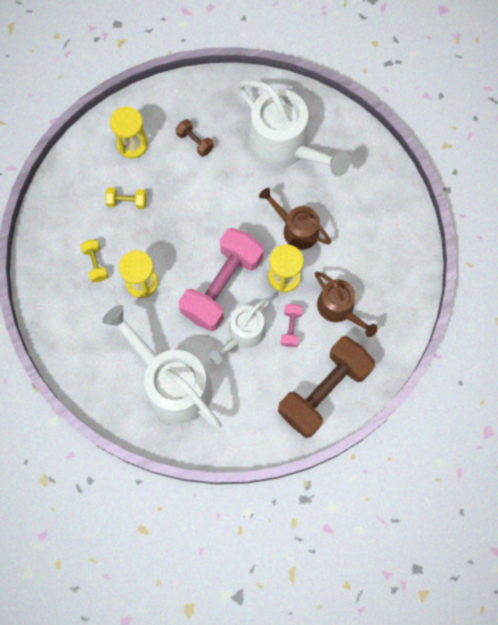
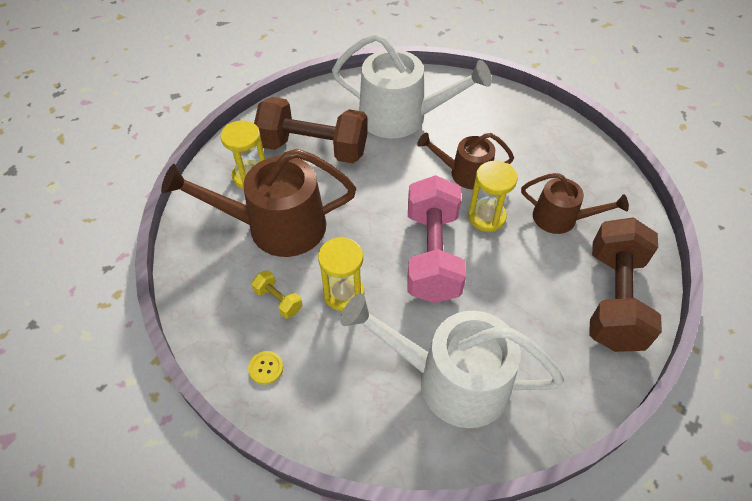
camera: 30 degrees left, 20 degrees down
(62, 309) = (266, 368): none -> yellow button
(127, 202) = (276, 226): yellow dumbbell -> brown watering can
(195, 142) = (314, 148): brown dumbbell -> brown dumbbell, size x2.40
(243, 334) = (489, 288): white watering can -> none
(291, 328) = (531, 258): pink dumbbell -> none

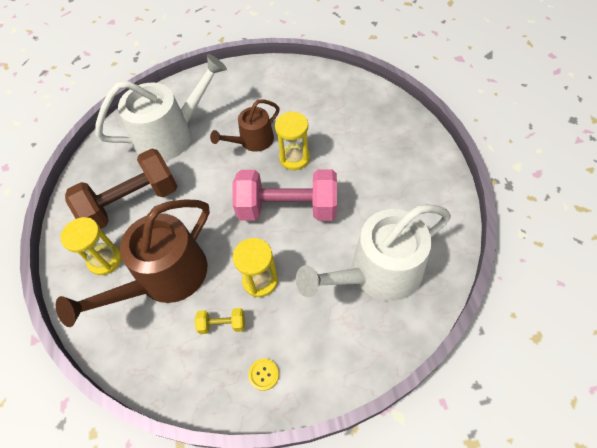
camera: 40 degrees left, 5 degrees up
(432, 255) = (287, 208): pink dumbbell -> pink dumbbell turned 45 degrees counterclockwise
(560, 218) = (336, 125): brown watering can -> none
(614, 299) = (409, 149): brown dumbbell -> none

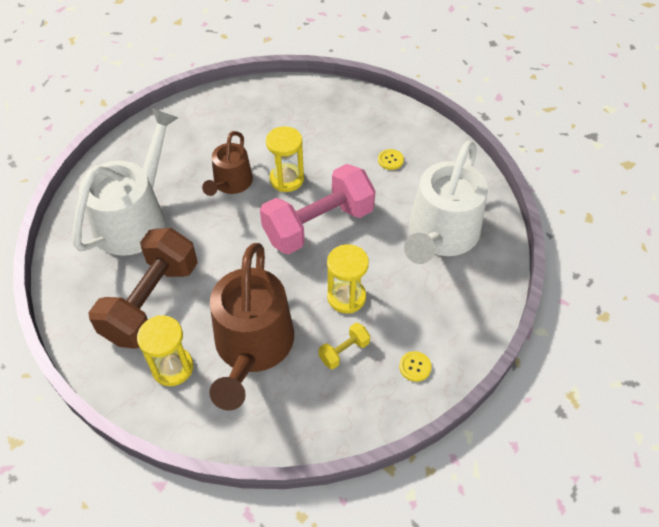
camera: 40 degrees left, 5 degrees down
(388, 183) = (390, 160): none -> yellow button

